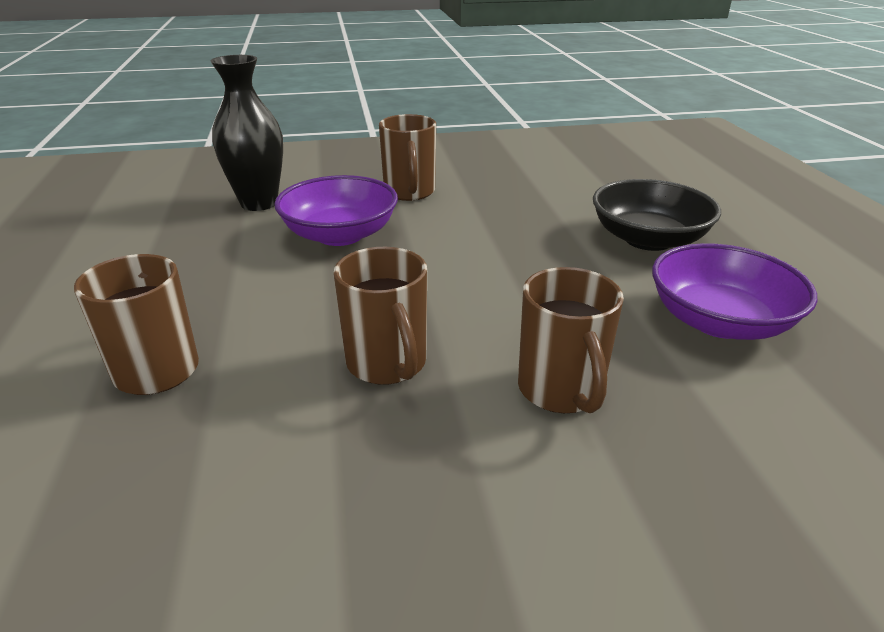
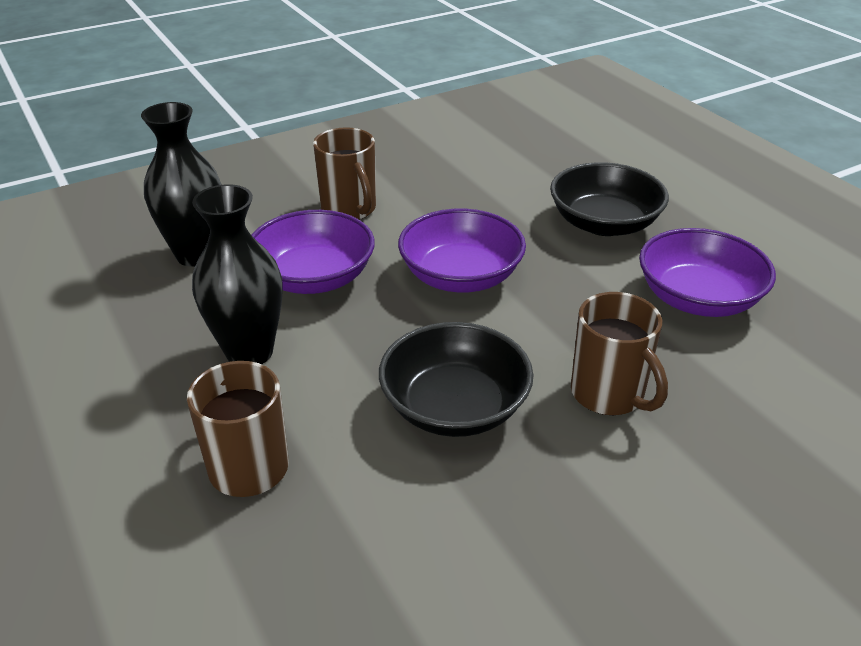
camera: 20 degrees left, 5 degrees up
(239, 279) = (249, 352): none -> black vase
(387, 364) = (454, 407): brown mug -> black bowl
(473, 257) = (460, 276): none -> purple bowl

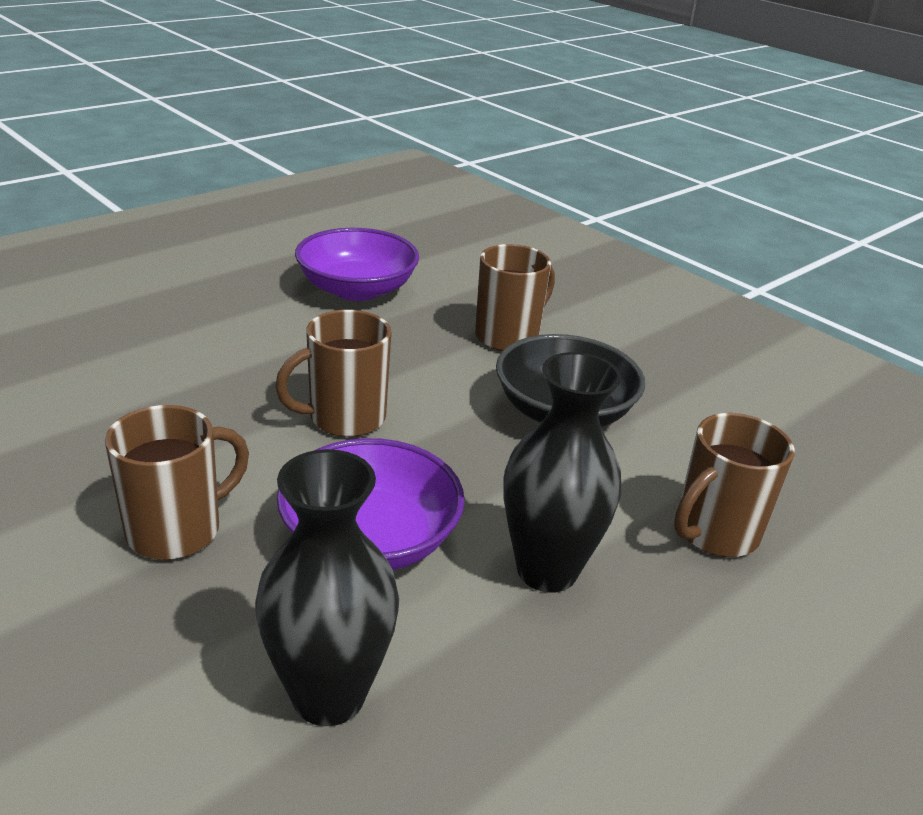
camera: 105 degrees left, 5 degrees down
(460, 276) = (344, 418): purple bowl -> brown mug
(604, 223) = (221, 327): black bowl -> none

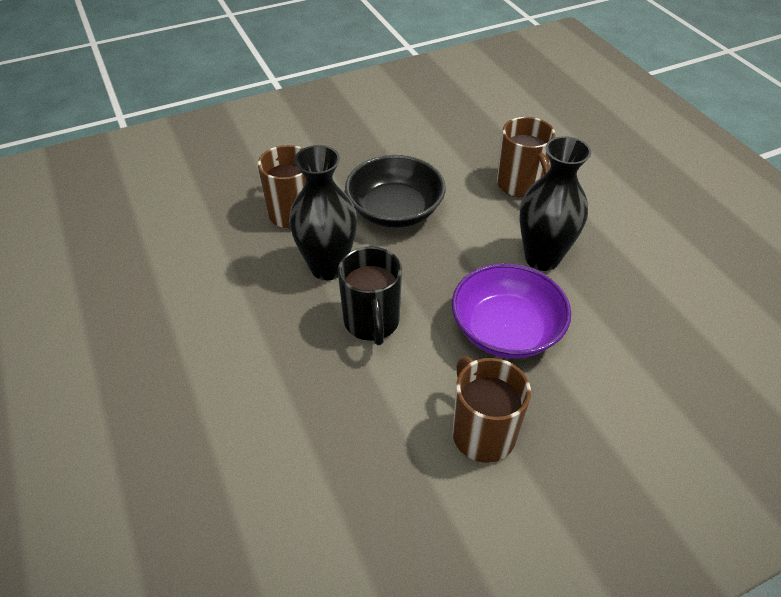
camera: 70 degrees left, 15 degrees up
(328, 695) = (629, 368): black vase -> black vase (328, 267)
(344, 418) = (372, 322): brown mug -> black mug
(357, 289) = (178, 284): purple bowl -> none

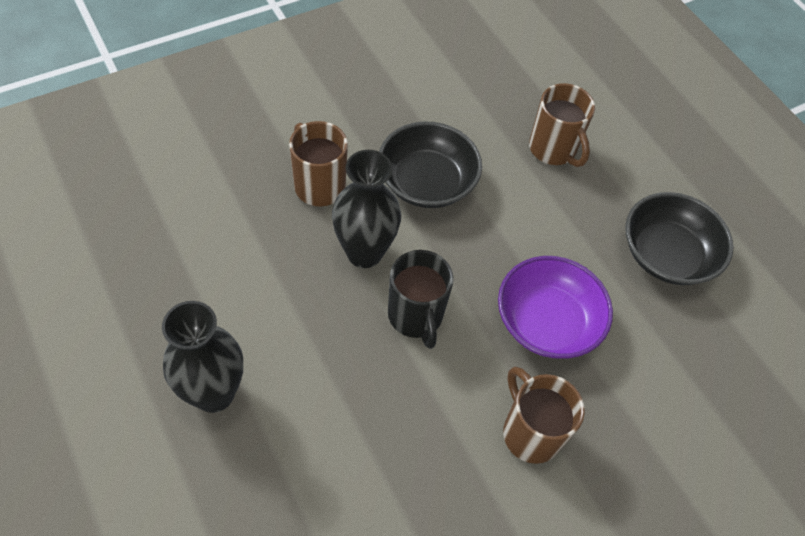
camera: 10 degrees left, 10 degrees up
(542, 258) = (578, 238): black vase -> black vase (214, 393)
(633, 273) = (666, 254): none -> black bowl

